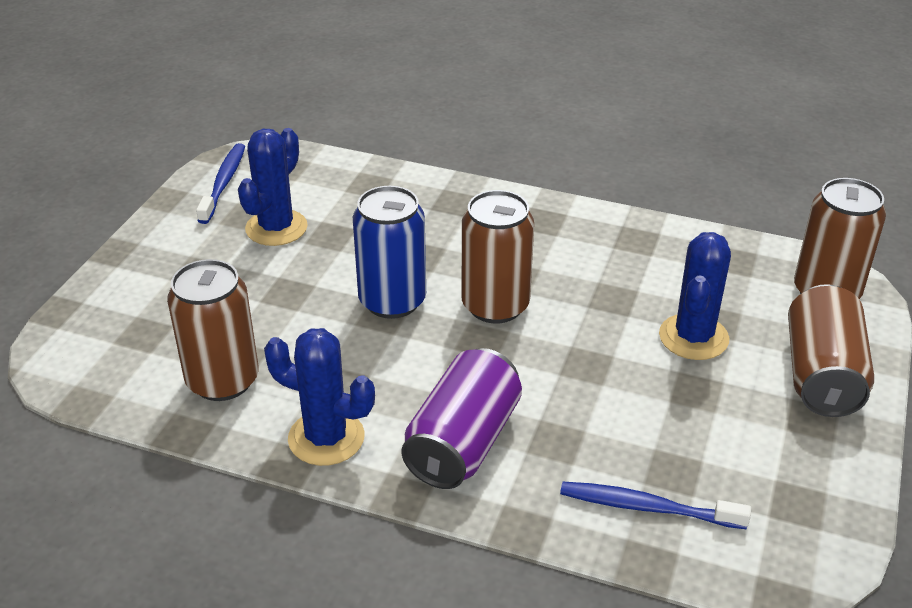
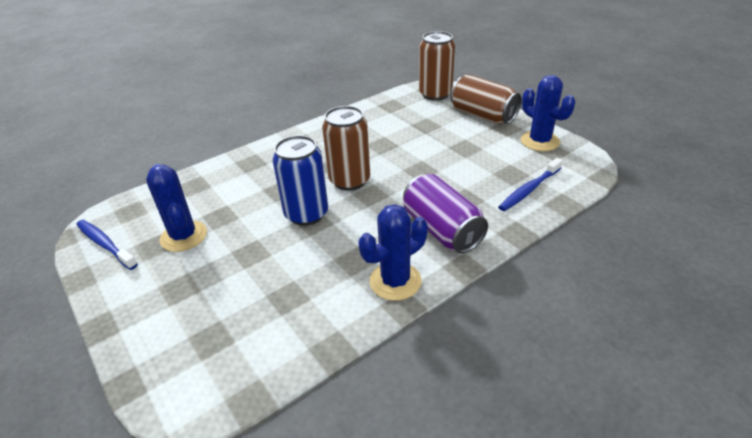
camera: 55 degrees left, 0 degrees up
(222, 380) = (301, 312): brown can -> none
(693, 337) = (431, 134): blue cactus -> blue cactus (540, 141)

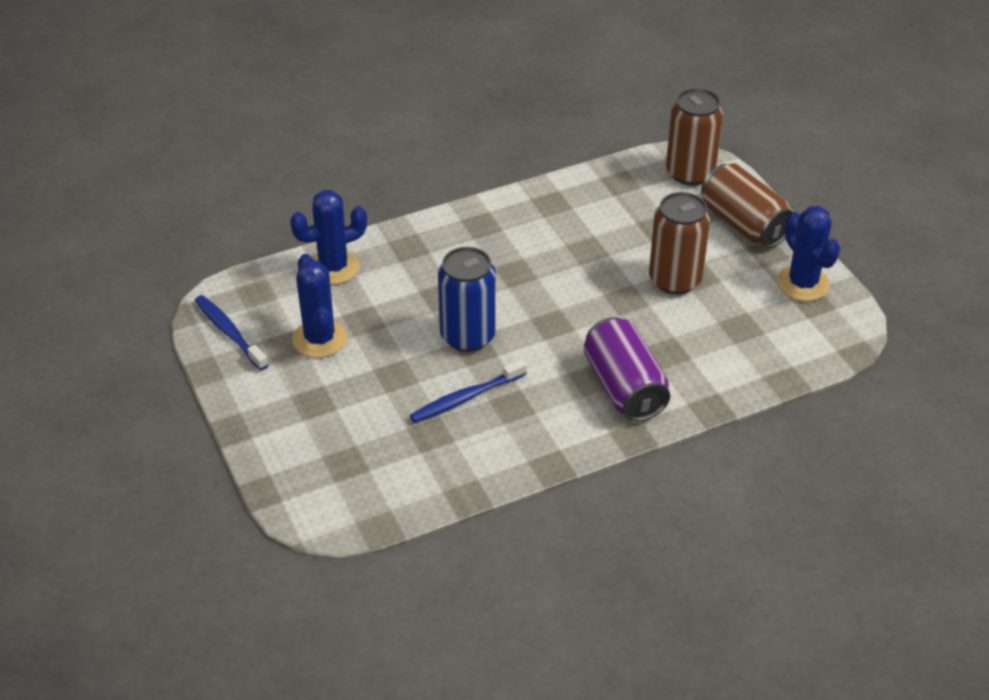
camera: 10 degrees right, 5 degrees up
(349, 180) = (531, 298): brown can -> brown can (675, 280)
(395, 281) = (551, 439): blue cactus -> blue cactus (333, 267)
(529, 190) = (753, 354): blue toothbrush -> blue toothbrush (466, 398)

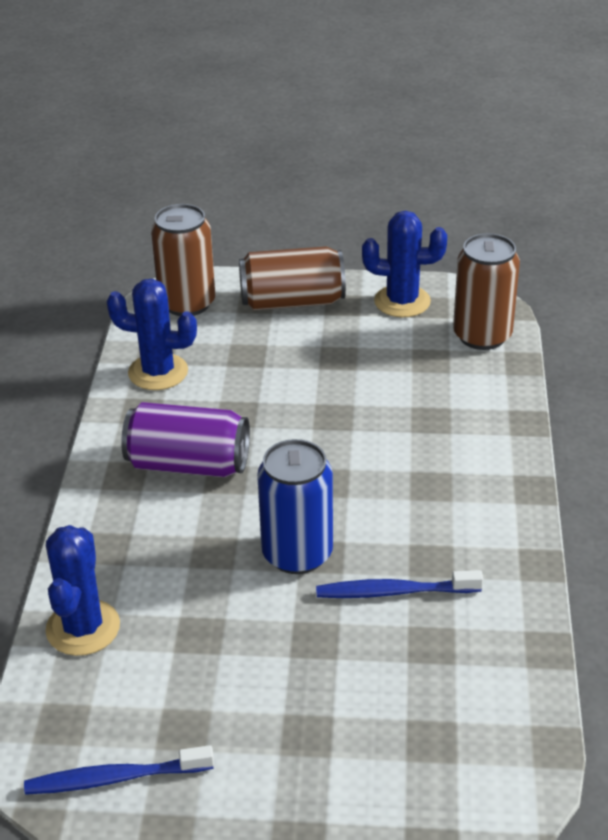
camera: 60 degrees left, 5 degrees down
(320, 339) = (200, 688): blue cactus -> blue cactus (158, 372)
(466, 398) = (394, 592): blue toothbrush -> blue toothbrush turned 90 degrees clockwise
(624, 388) = (460, 467): purple can -> purple can (188, 464)
(675, 280) = (332, 373): brown can -> brown can (482, 336)

